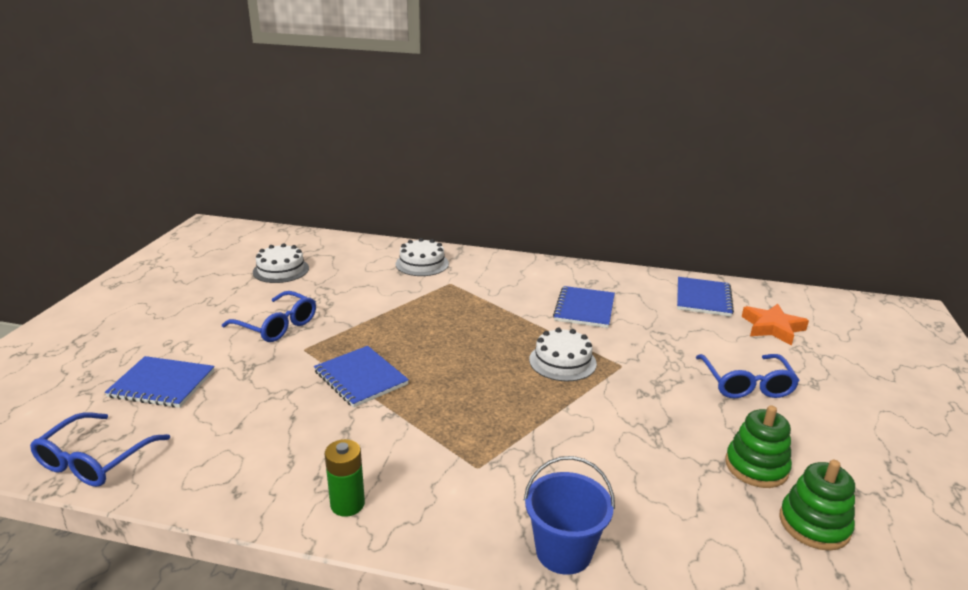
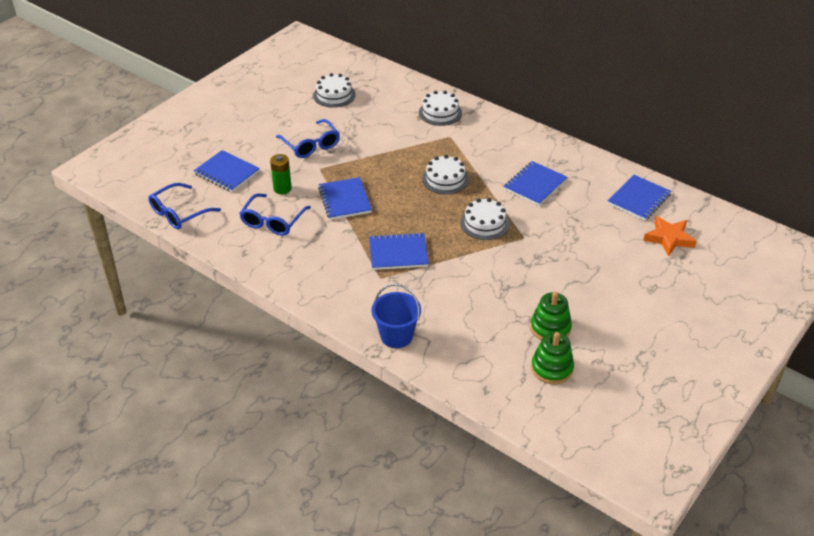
camera: 25 degrees right, 15 degrees up
(347, 504) = (298, 277): green battery -> green battery (282, 189)
(477, 325) = (445, 179): none -> white cake
(479, 426) = (398, 253): none -> blue notebook
(746, 384) = (600, 275): blue glasses -> blue glasses (272, 221)

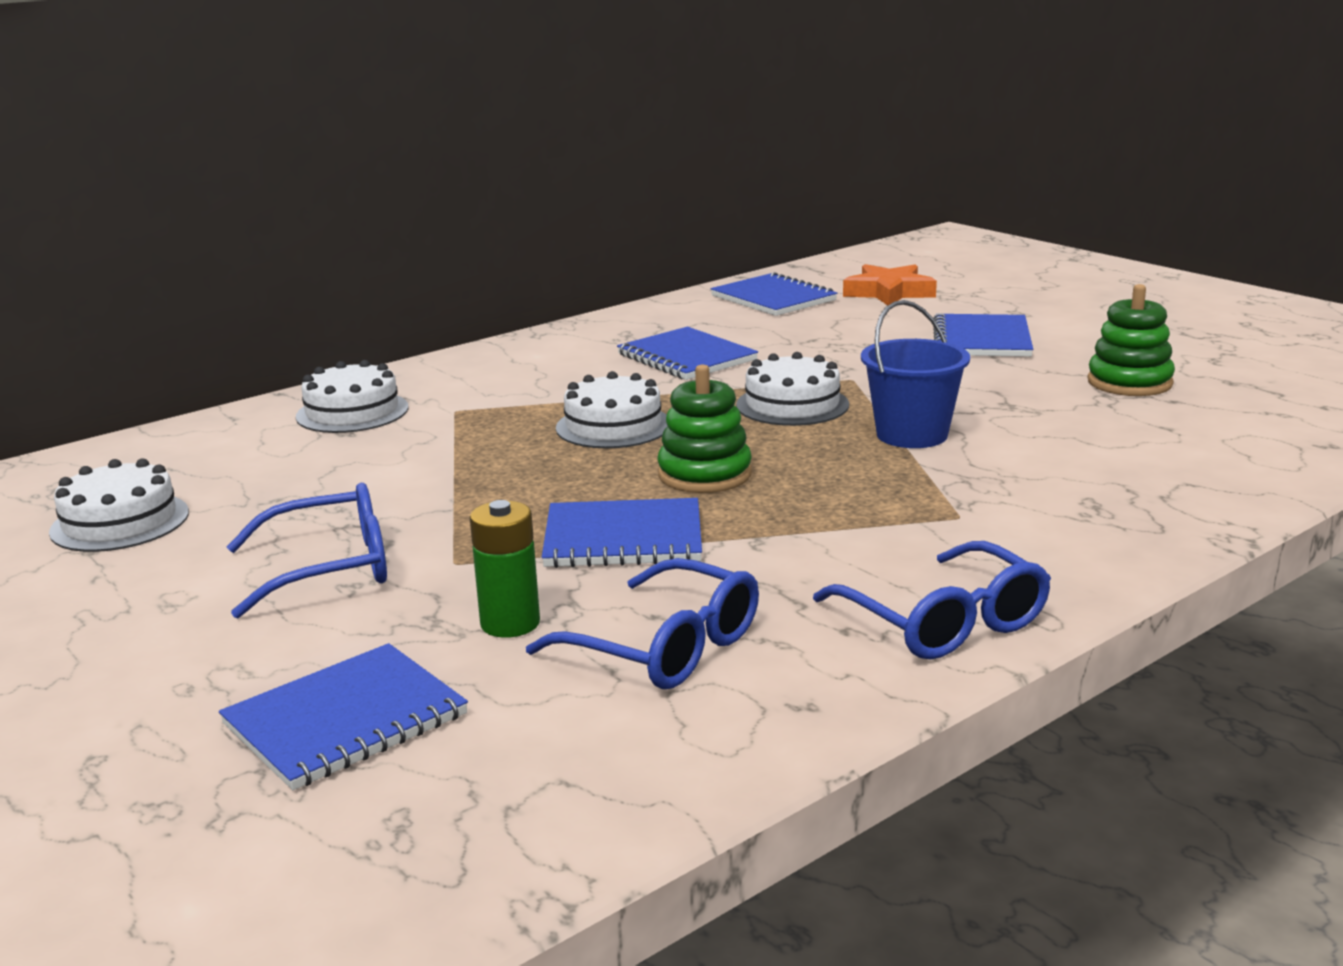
camera: 75 degrees left, 20 degrees down
(179, 213) = (518, 839): blue glasses -> blue glasses (944, 622)
(396, 336) = (1175, 514): blue bucket -> blue bucket (912, 435)
(398, 253) = (869, 491): blue notebook -> blue notebook (982, 339)
(552, 368) = (1245, 391): green stacking toy -> green stacking toy (704, 474)

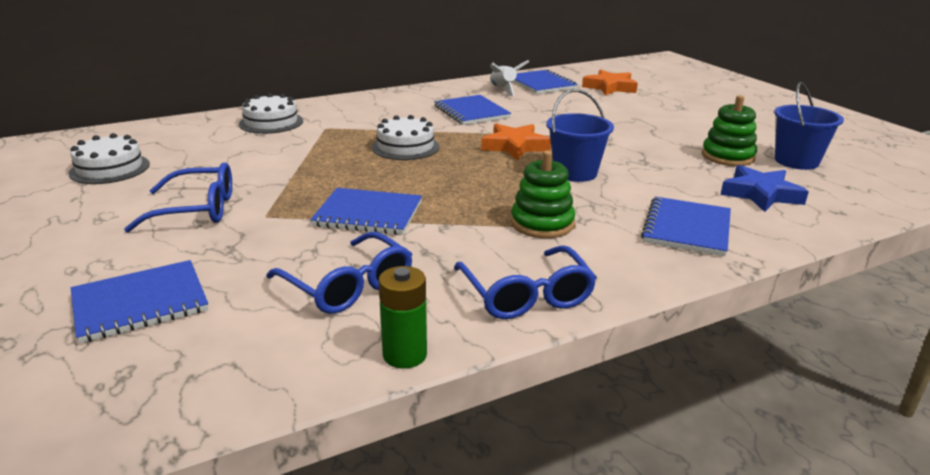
camera: 10 degrees right, 5 degrees up
(510, 623) = (271, 257): green battery -> green battery (405, 355)
(704, 474) = (439, 182): green stacking toy -> green stacking toy (542, 224)
(716, 315) = (503, 90): none -> white rocket
(792, 405) = (515, 146): white cake -> orange star
(982, 339) = (650, 120): blue notebook -> blue notebook (687, 228)
(1206, 433) = (761, 194): none -> blue star
(1233, 378) = (796, 161): none -> blue bucket

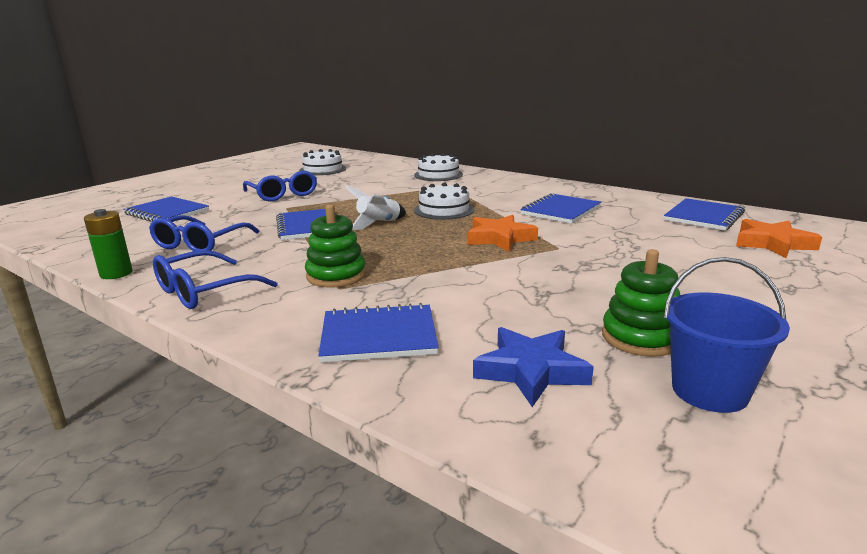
camera: 65 degrees right, 5 degrees down
(503, 90) = (648, 208): white rocket -> white rocket (378, 224)
(575, 173) = (466, 269): blue bucket -> none

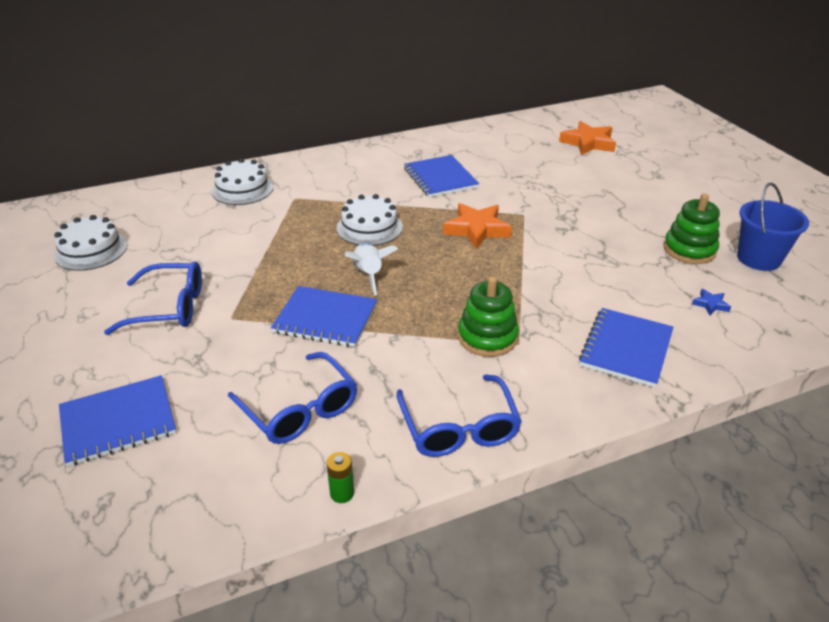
camera: 60 degrees left, 15 degrees up
(116, 273) = (342, 493): green battery -> green battery, size x0.62
(531, 371) = (710, 304): blue star -> blue star, size x0.46
(704, 216) = (517, 136): blue notebook -> none

